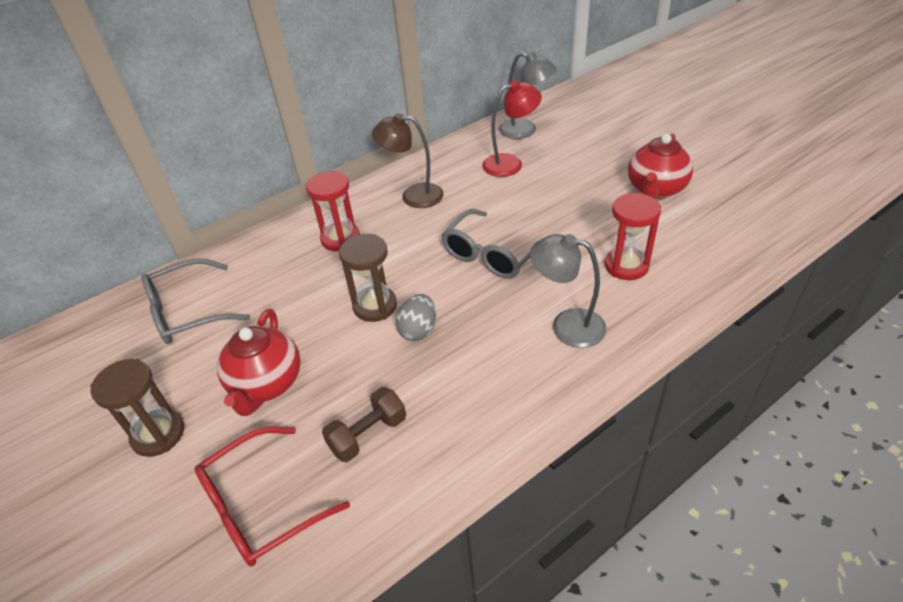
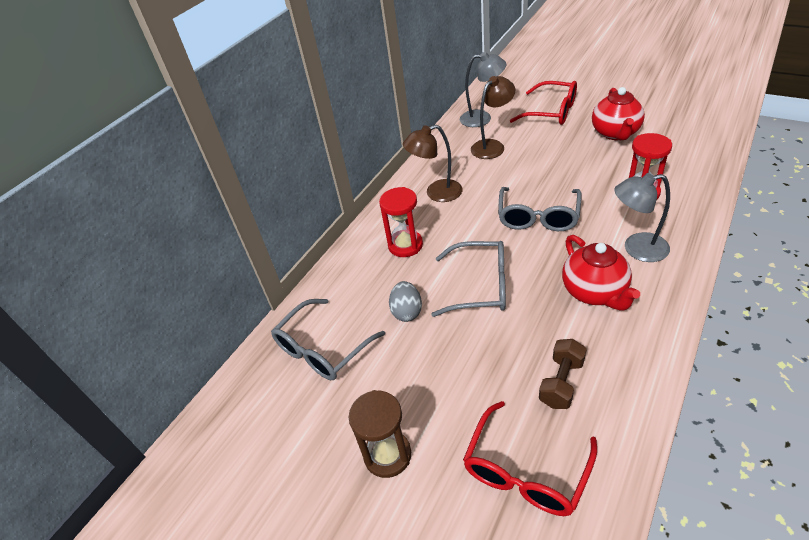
camera: 20 degrees left, 0 degrees up
(266, 384) = (445, 378): red teapot -> red teapot (594, 292)
(375, 306) = (480, 286): brown hourglass -> grey glasses
(418, 330) = (531, 292): grey egg -> grey egg (407, 312)
(510, 163) = (492, 146): red lamp -> brown lamp
(605, 145) = (551, 112): none -> red glasses

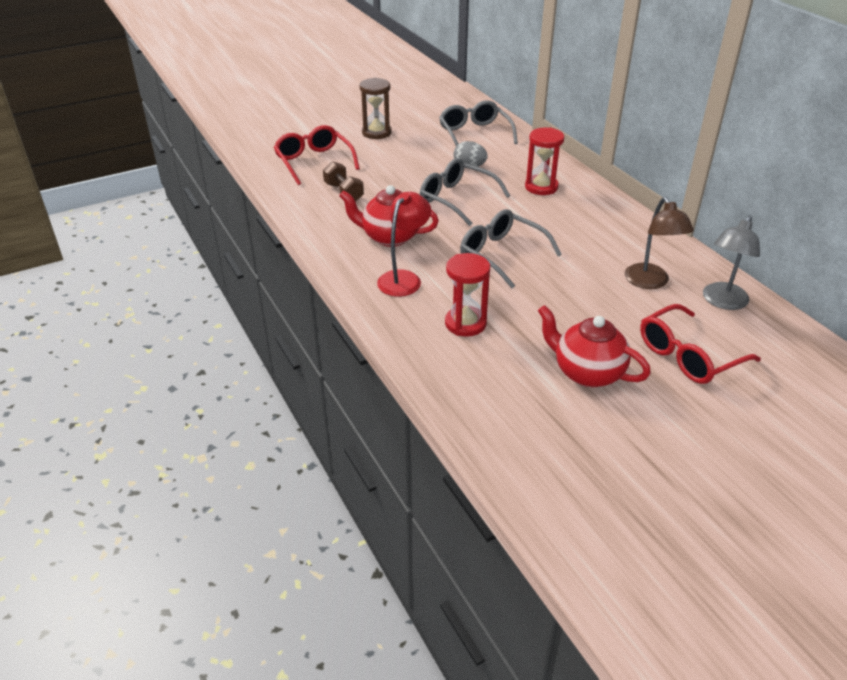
camera: 115 degrees right, 5 degrees down
(436, 193) = (597, 222): brown lamp -> none
(480, 286) = (456, 199): grey glasses -> grey glasses turned 90 degrees clockwise
(636, 249) = (404, 278): grey lamp -> red lamp

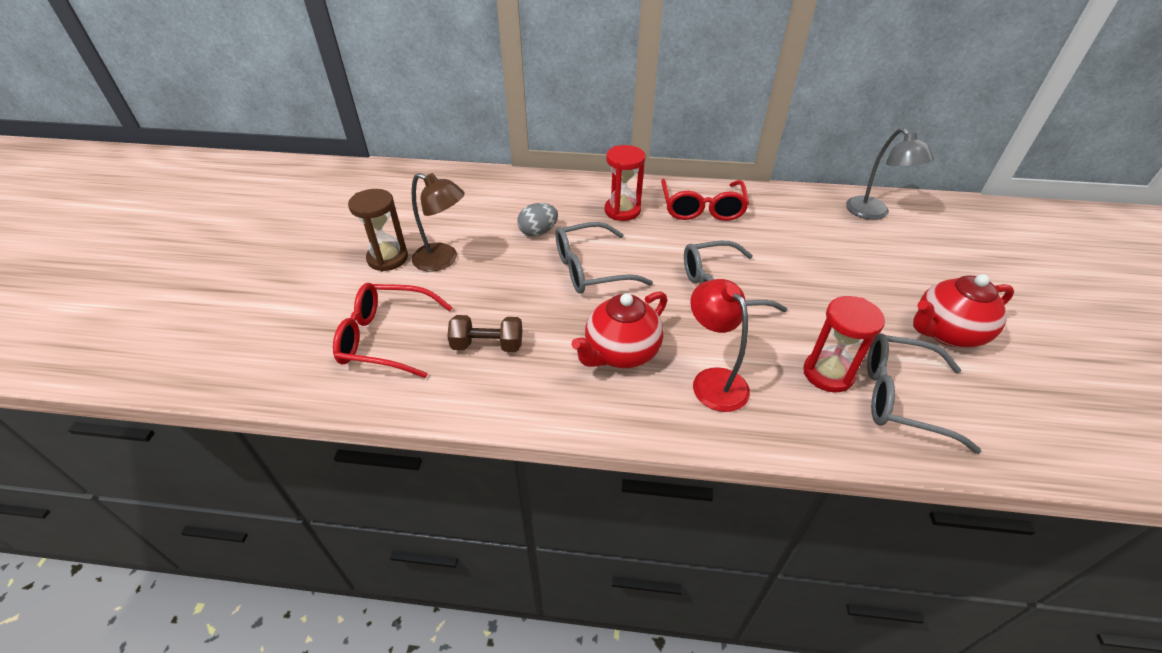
camera: 55 degrees left, 5 degrees up
(474, 134) = (480, 200): grey glasses -> grey glasses (900, 397)
(650, 282) = (824, 231): brown lamp -> brown lamp (443, 260)
(688, 356) = (941, 266): red glasses -> red glasses (702, 208)

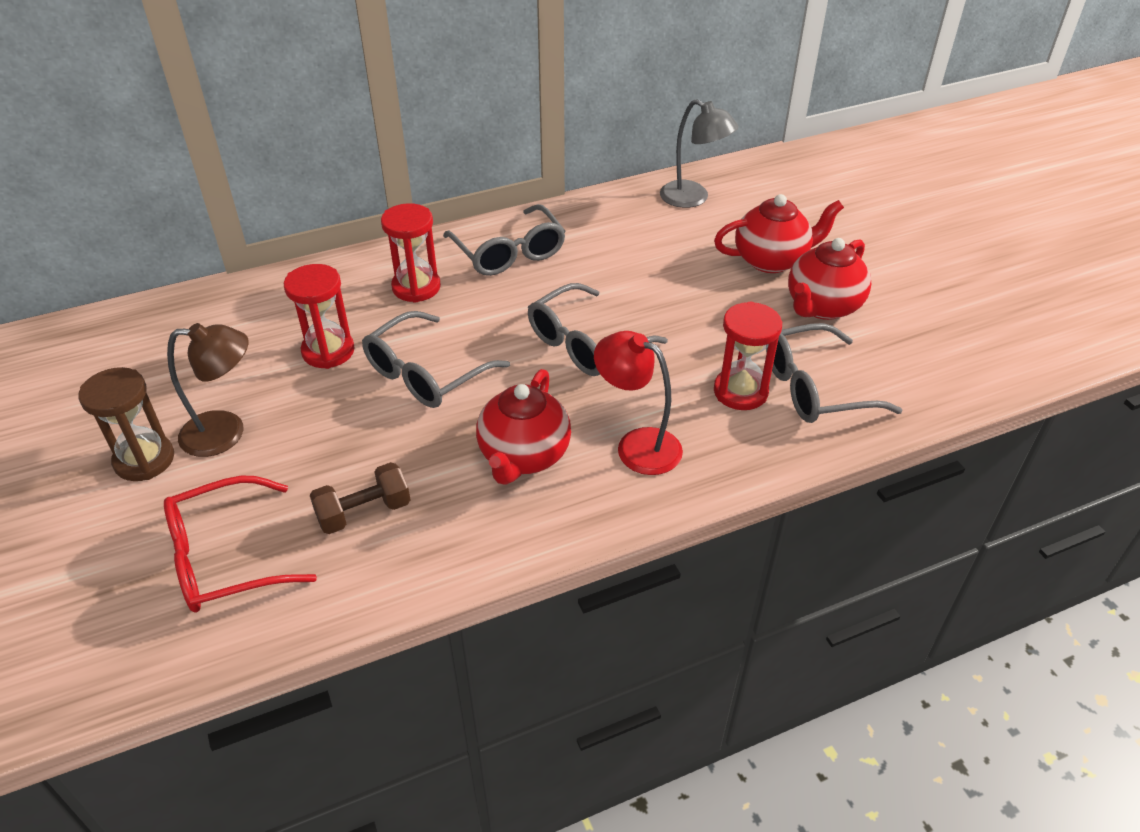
camera: 30 degrees left, 0 degrees up
(538, 232) = (328, 351): grey egg -> red hourglass
(702, 208) = (509, 253): red glasses -> grey glasses
(918, 280) = (771, 260): none -> red teapot

